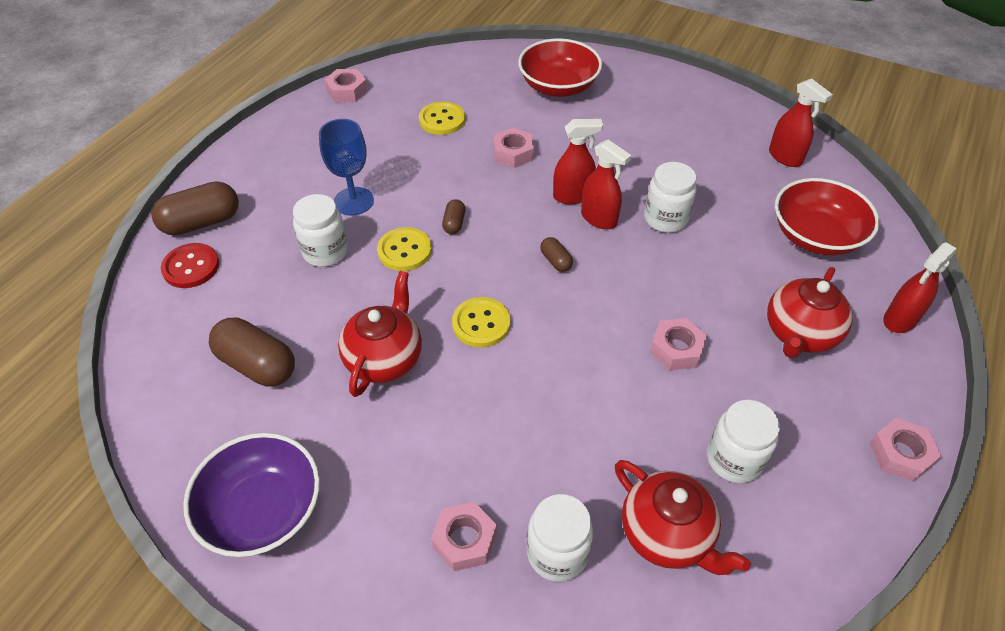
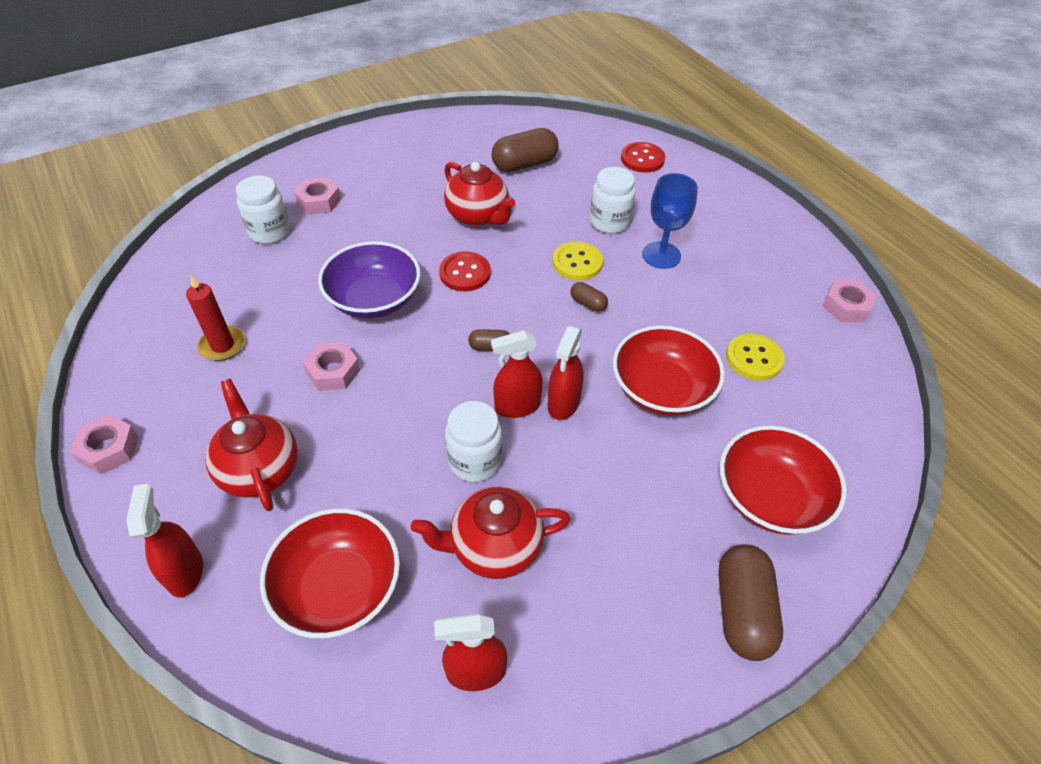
camera: 120 degrees right, 0 degrees up
(201, 222) = (690, 173): brown capsule -> brown capsule (742, 610)
(263, 510) = (417, 141): purple bowl -> purple bowl (374, 299)
(481, 324) = (465, 273): yellow button -> red button
(513, 153) = (662, 390): pink nut -> red bowl
(667, 535) = (222, 282): red teapot -> red teapot (494, 547)
(734, 459) = (222, 345): white jar -> red candle

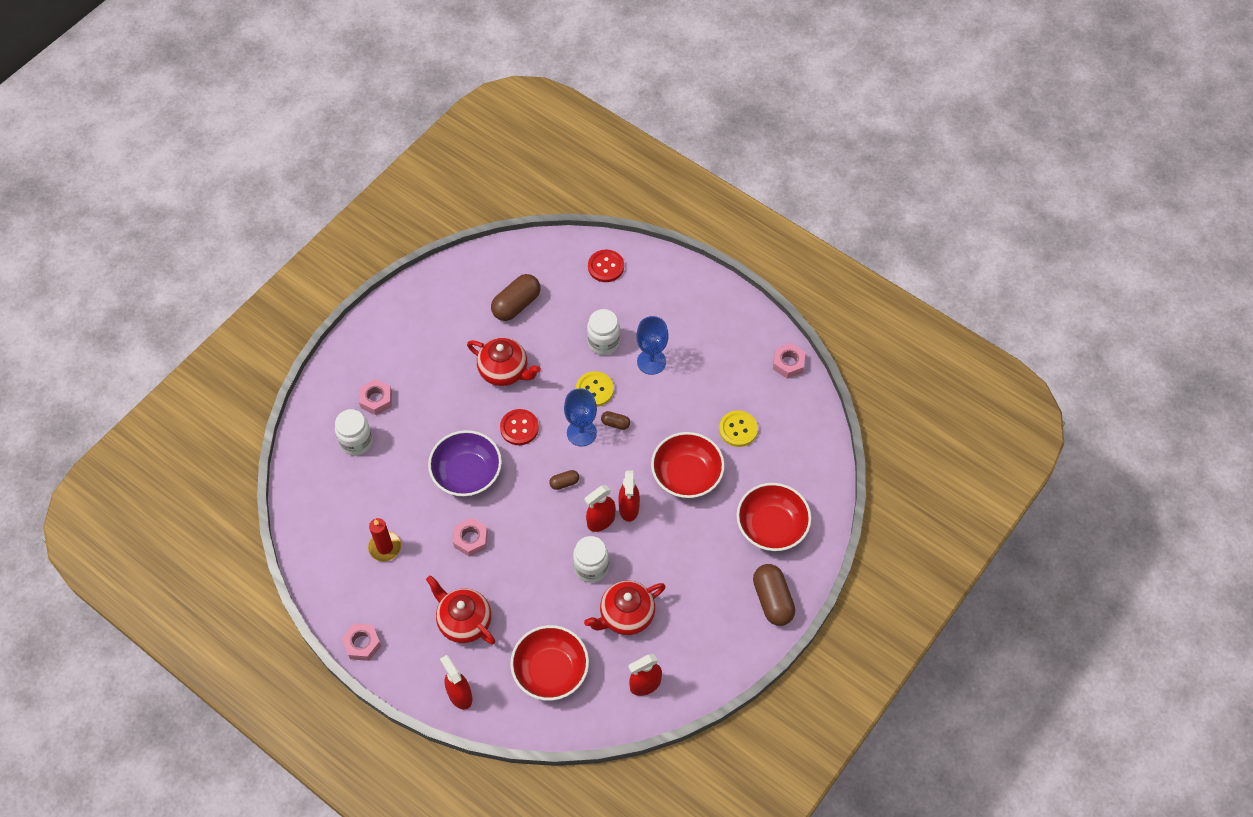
camera: 20 degrees left, 10 degrees up
(540, 300) = (581, 433): none -> blue goblet

